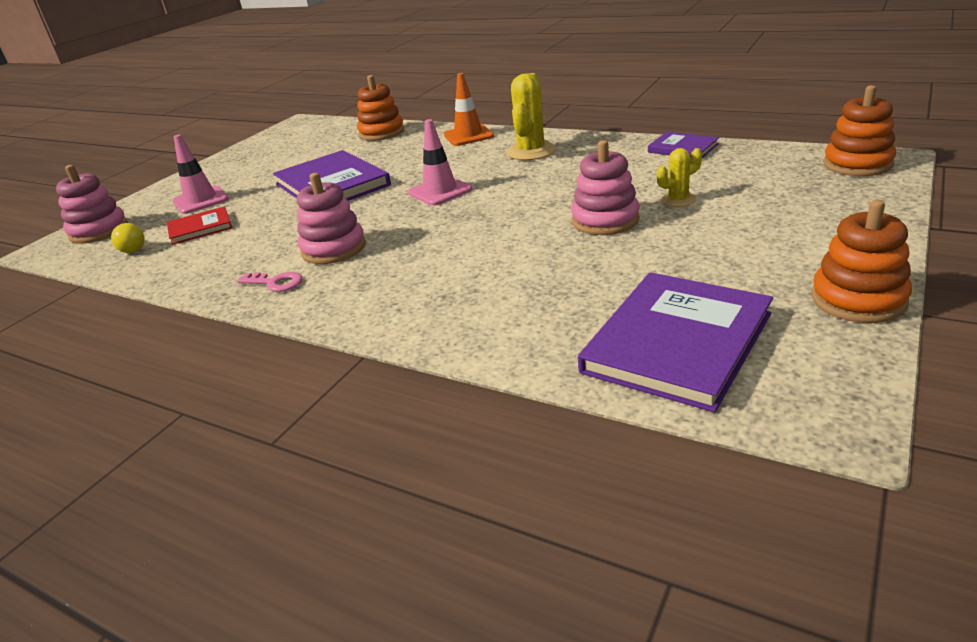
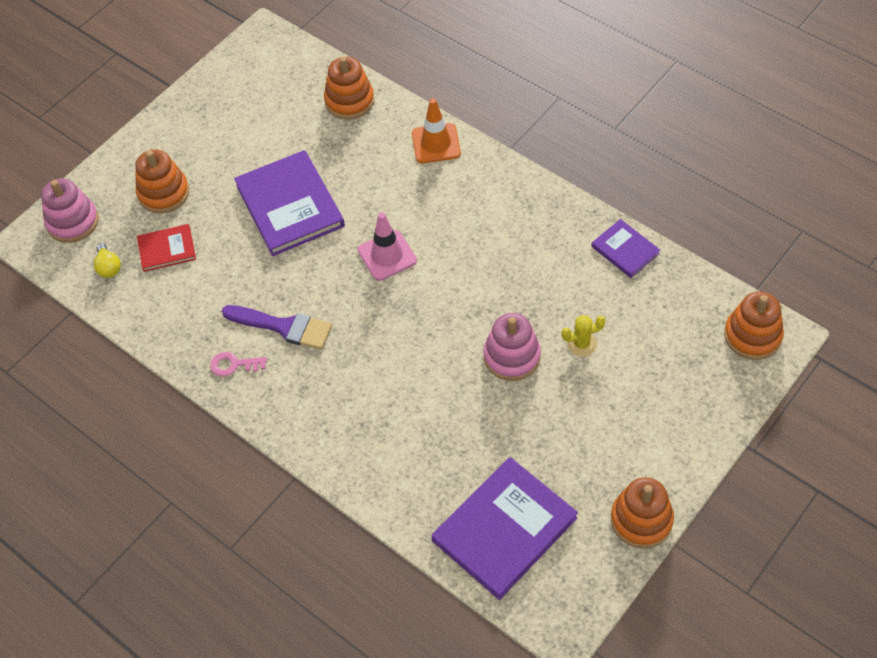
camera: 10 degrees right, 25 degrees up
(200, 200) = (164, 193): pink traffic cone -> orange stacking toy
(275, 283) = (234, 365): pink key -> pink key turned 150 degrees clockwise
(333, 249) = (283, 327): pink stacking toy -> purple brush
(531, 151) = (487, 204): yellow cactus -> none

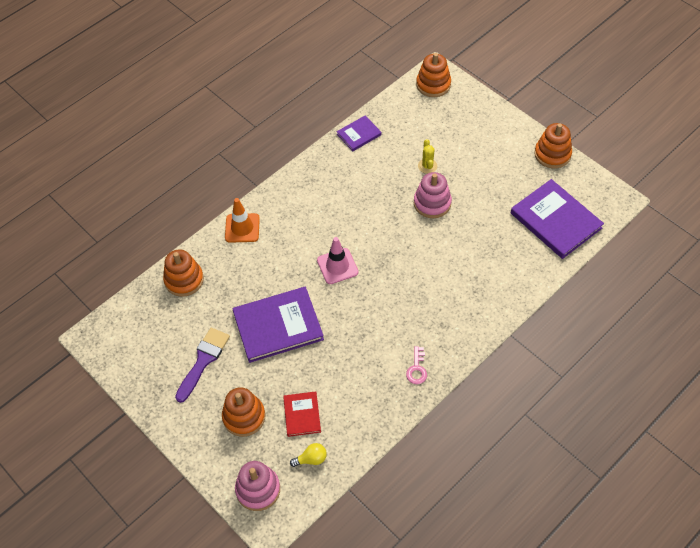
camera: 85 degrees left, 0 degrees up
(283, 327) = (388, 335): purple brush -> purple brush (203, 361)

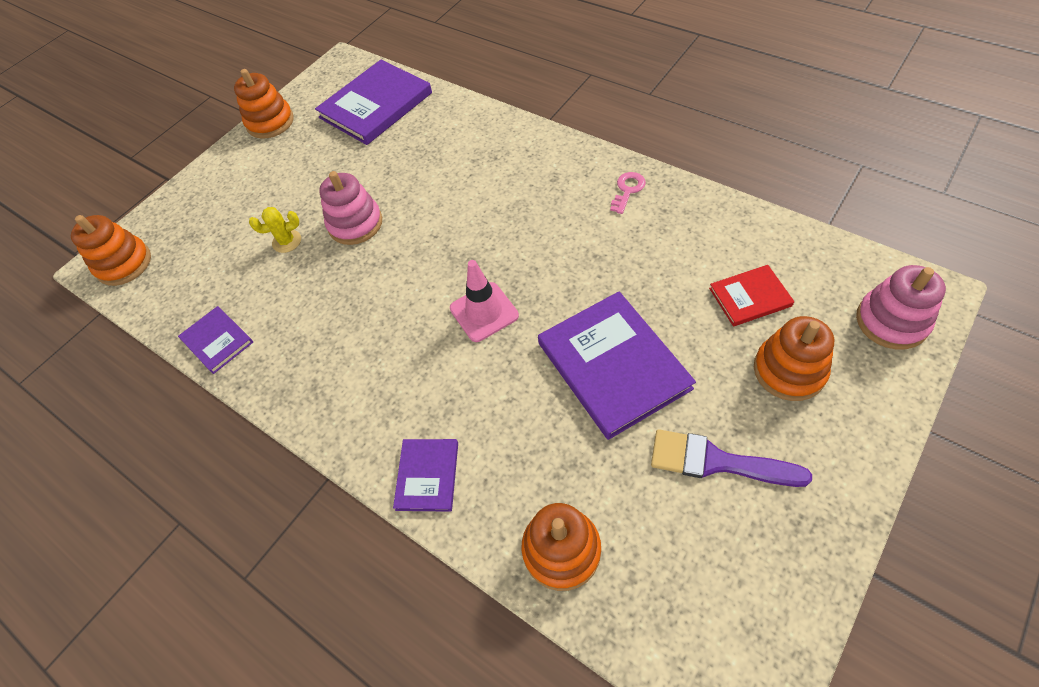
camera: 95 degrees left, 0 degrees up
(242, 228) = (427, 475): orange traffic cone -> purple book
(311, 459) = (811, 270): yellow light bulb -> none
(417, 369) = (627, 190): pink key -> pink key turned 60 degrees counterclockwise

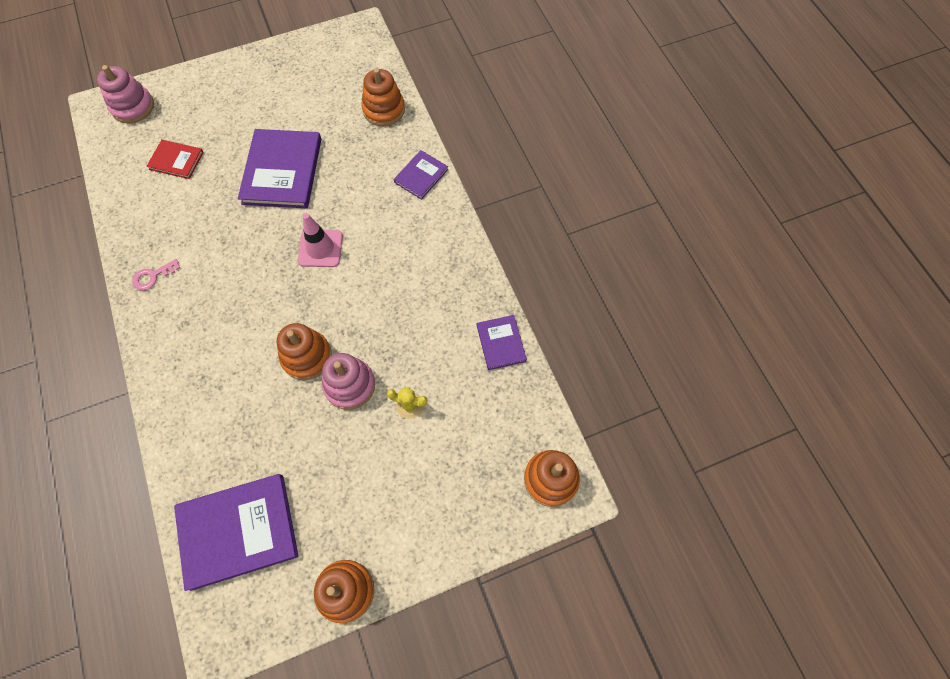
camera: 155 degrees left, 10 degrees up
(716, 461) = (284, 102): purple brush -> none
(789, 370) = (206, 116): orange stacking toy -> orange stacking toy (306, 356)

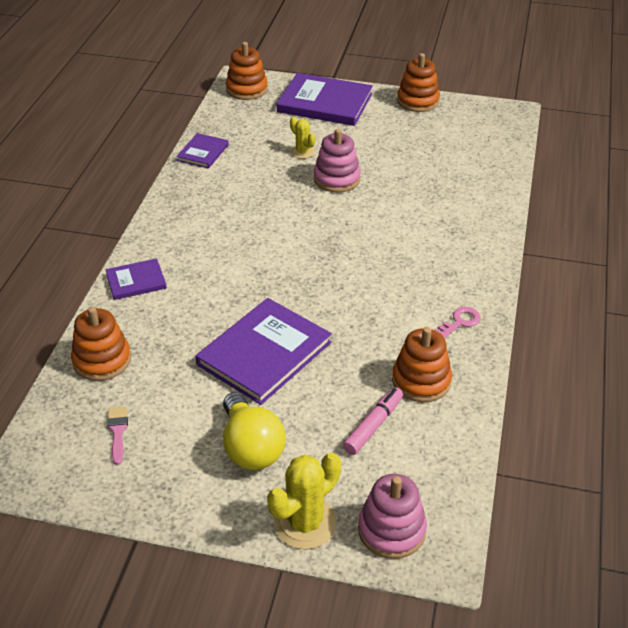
camera: 145 degrees left, 25 degrees down
(153, 276) = (460, 322): pink key -> pink key turned 45 degrees counterclockwise
(176, 160) = (373, 425): red book -> pink marker
(184, 86) = (305, 523): none -> yellow cactus
(238, 531) = (472, 147): purple book -> purple book (325, 103)
(245, 108) = (251, 447): none -> yellow light bulb
(306, 356) = (357, 207): orange stacking toy -> orange stacking toy (421, 381)
(320, 248) = (284, 270): pink traffic cone -> none
(331, 76) = (117, 431): none -> pink brush

